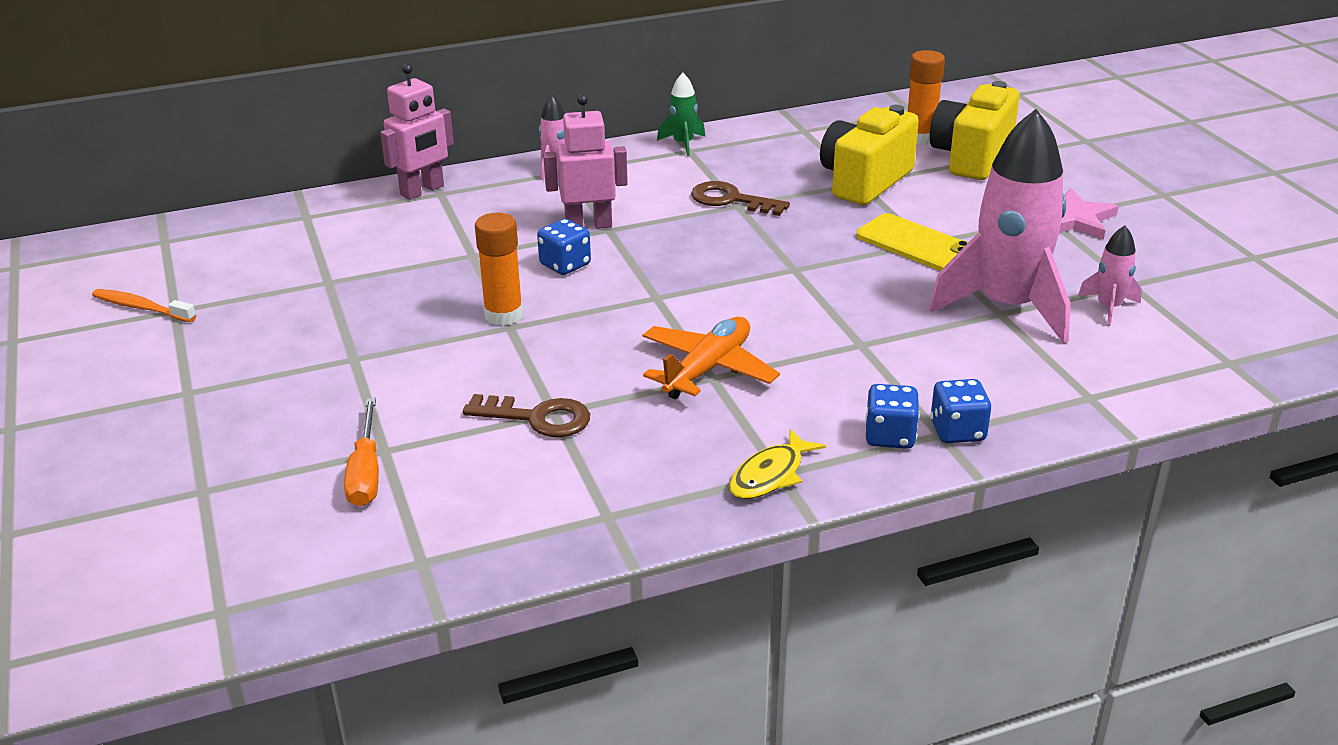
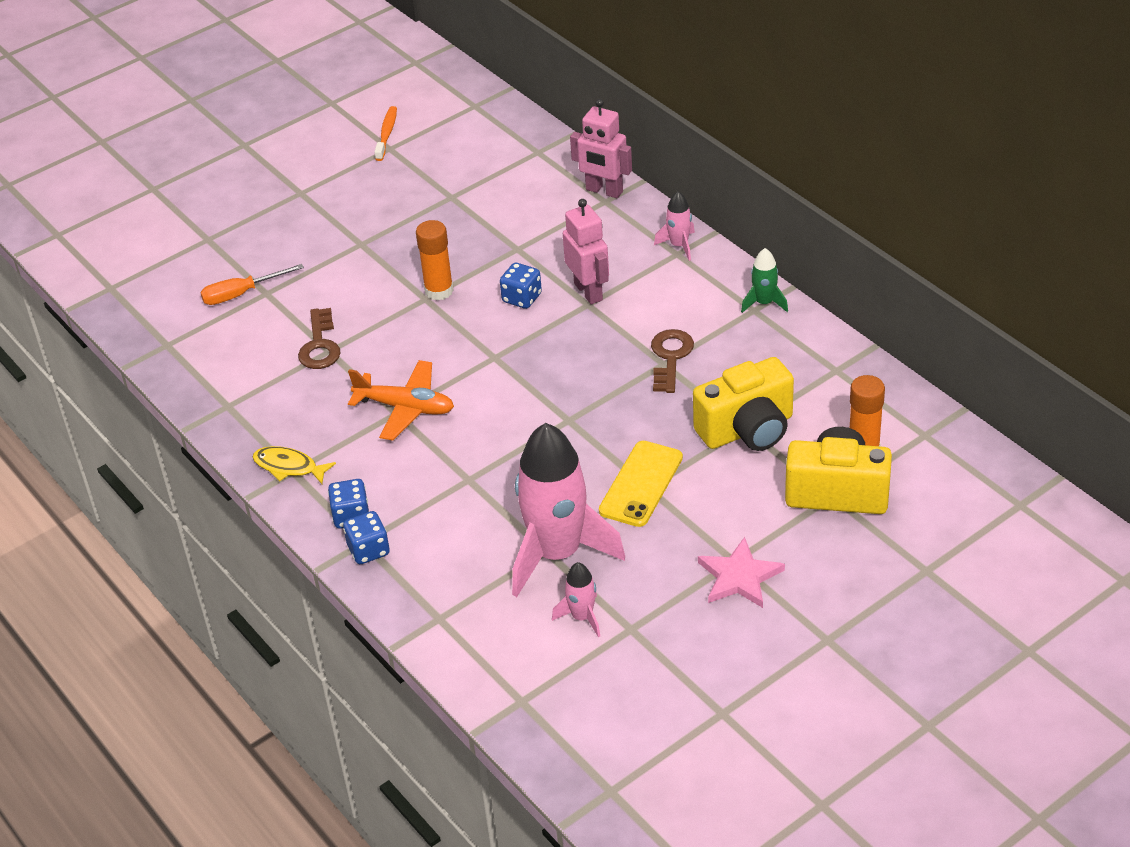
camera: 75 degrees right, 10 degrees up
(864, 181) = (747, 430): yellow camera -> yellow camera turned 135 degrees clockwise

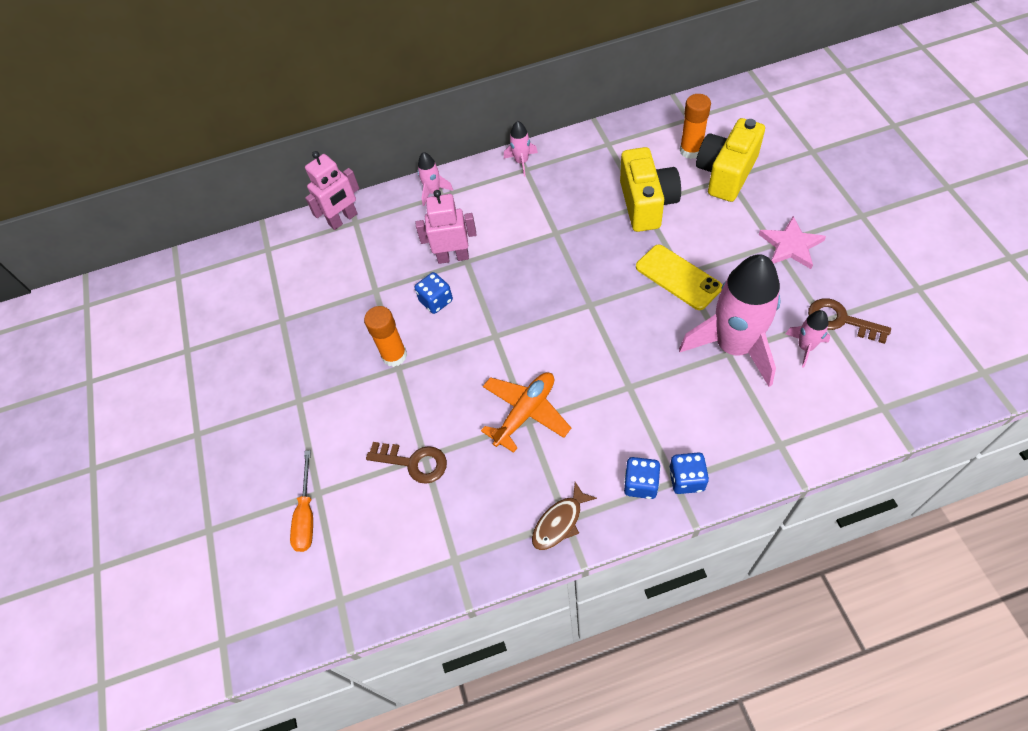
camera: 65 degrees left, 15 degrees up
(289, 467) = (560, 522): yellow fish -> brown fish
(387, 134) = (166, 348): orange toothbrush -> none
(670, 357) = (551, 227): brown key -> brown key (840, 320)
(764, 303) = (522, 162): green rocket -> pink rocket

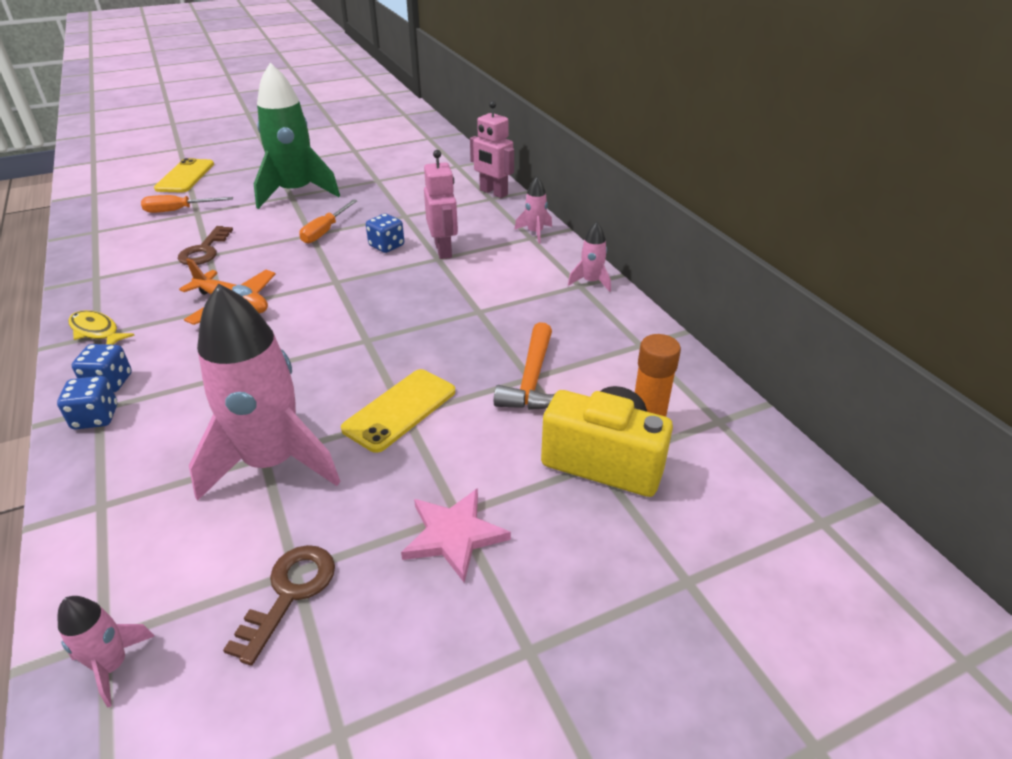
camera: 75 degrees right, 20 degrees down
(203, 534) = (185, 176): none -> yellow phone
(292, 396) = (296, 193): none -> green rocket
(394, 355) = (325, 231): orange glue stick -> orange screwdriver
(560, 522) = (96, 331): brown fish -> yellow fish
(646, 204) = (532, 380): yellow camera -> orange hammer
(805, 347) = (249, 542): pink rocket -> pink rocket (112, 665)

